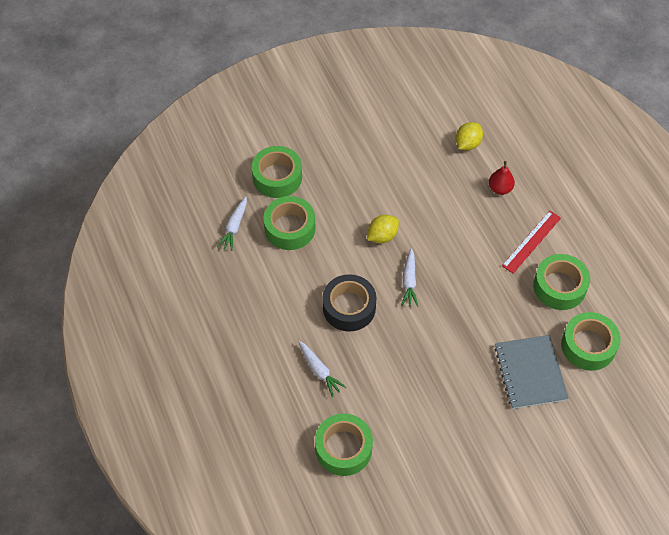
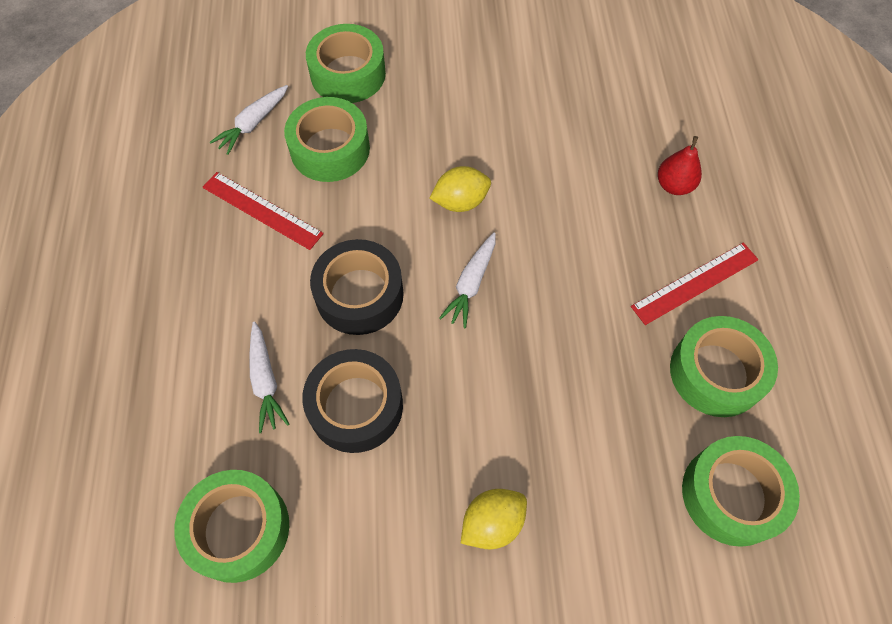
camera: 20 degrees right, 5 degrees up
(267, 277) = (262, 210): none -> red ruler
(376, 367) = (356, 406): none -> black tape
(467, 144) = (648, 106): yellow lemon -> yellow lemon (492, 523)
(530, 373) = (610, 508): grey notebook -> none

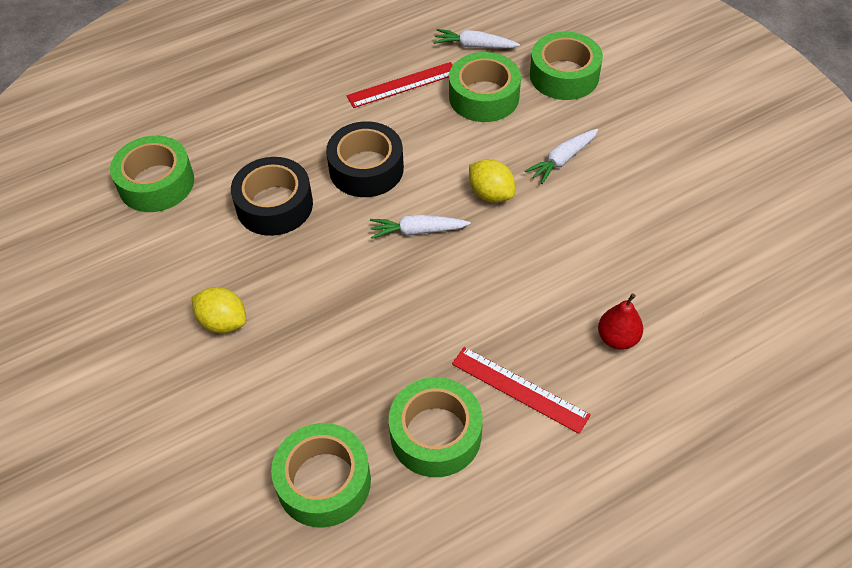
camera: 65 degrees right, 10 degrees down
(262, 210) = (403, 85): red ruler -> red ruler turned 60 degrees clockwise
(265, 381) = (268, 148): white carrot -> white carrot (562, 160)

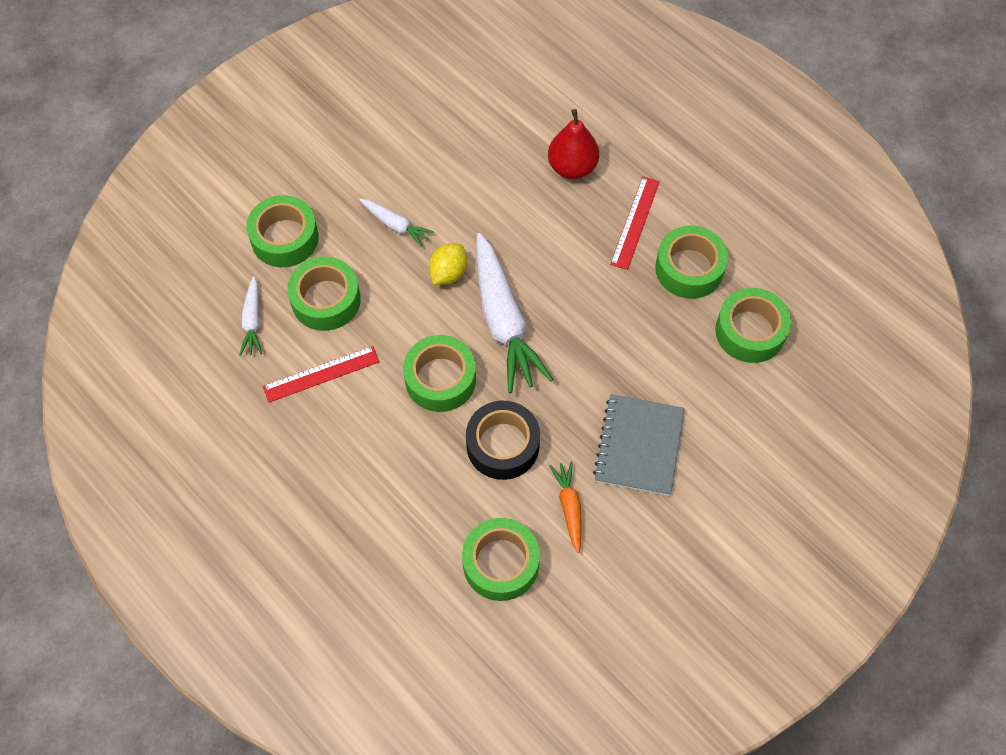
camera: 105 degrees left, 10 degrees up
(184, 246) = (569, 507): none -> orange carrot
(223, 322) = (639, 446): yellow lemon -> grey notebook
(366, 169) = (440, 379): black tape -> green tape
(403, 85) = (321, 374): red ruler -> red ruler turned 75 degrees counterclockwise
(417, 231) = (503, 321): white carrot -> white carrot, size x2.04
(617, 338) = (572, 167): red pear -> red pear, size x1.52

